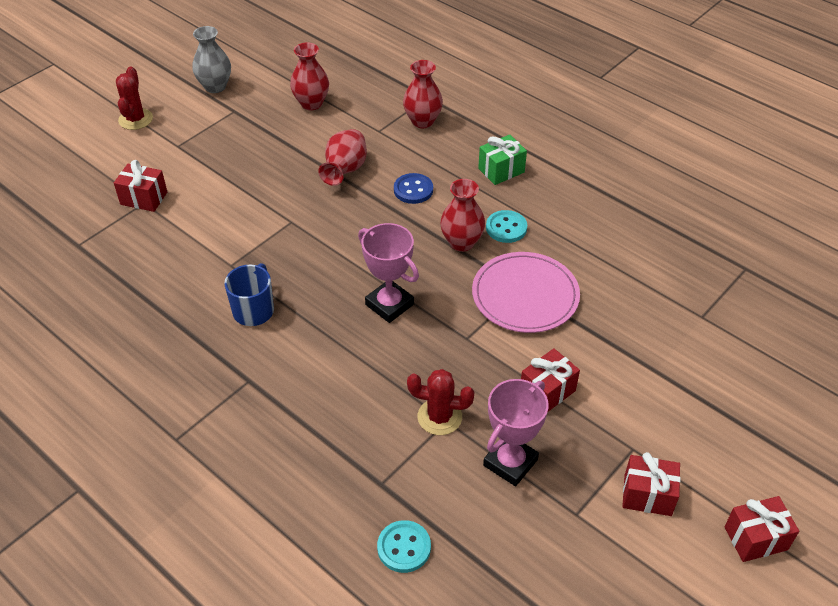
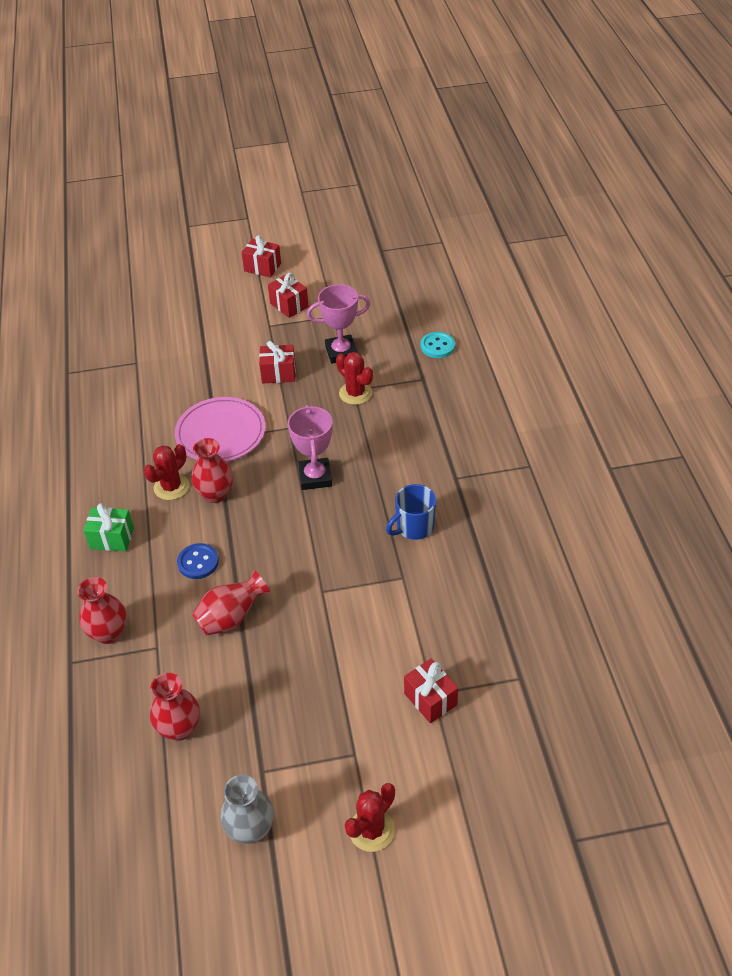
camera: 140 degrees left, 0 degrees up
(506, 228) = (171, 487): turquoise button -> red cactus

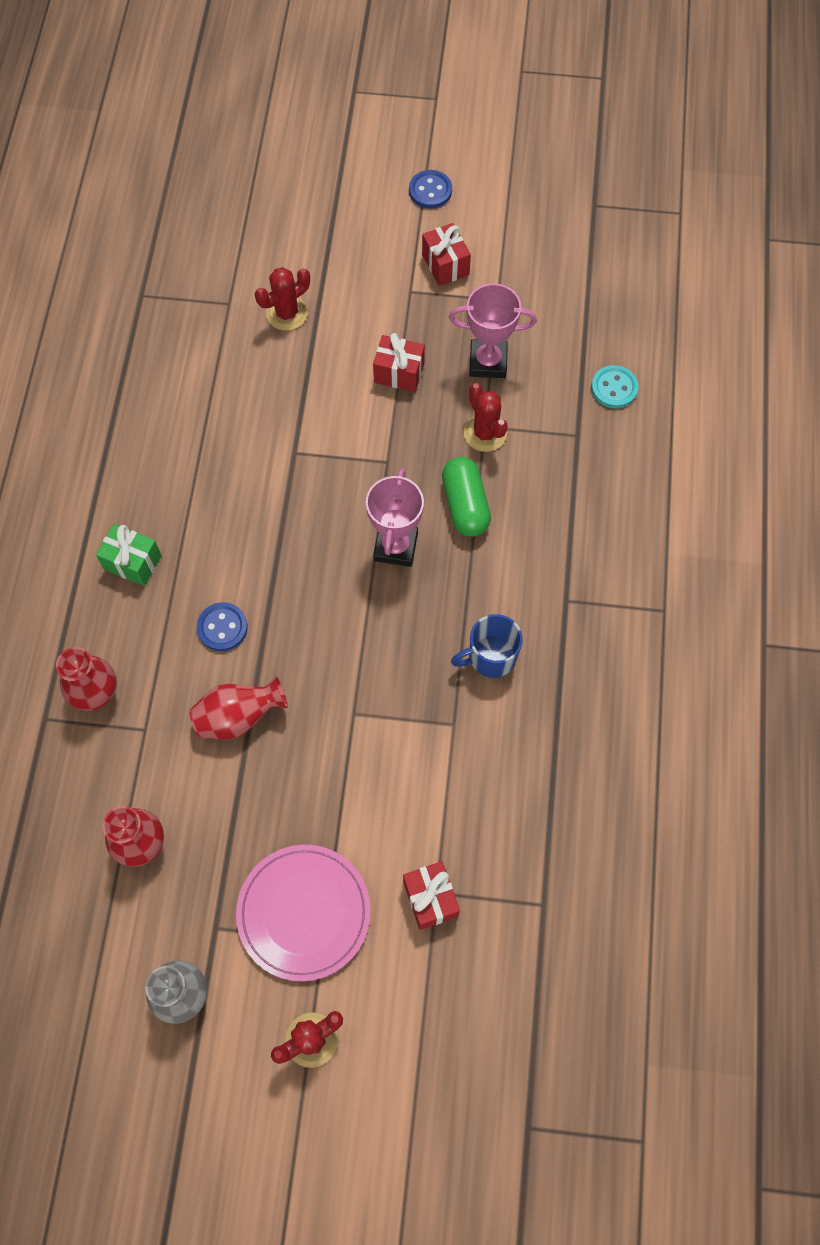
camera: 15 degrees right, 20 degrees up
(171, 487) = (221, 509): red cactus -> red cactus (287, 313)
(215, 494) = (270, 535): red vase -> none
(220, 433) = (301, 445): pink plate -> pink plate (304, 912)
(262, 267) = (430, 191): red gift -> blue button
(357, 439) = (465, 505): none -> green capsule

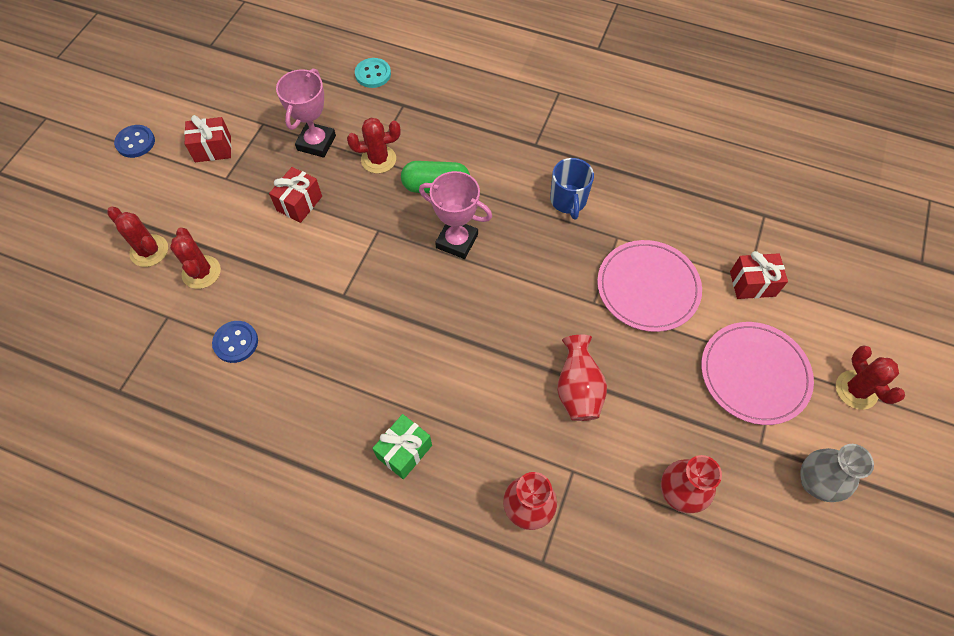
camera: 75 degrees left, 5 degrees down
(222, 627) = (492, 386): blue button -> blue button (236, 342)
(299, 258) = (149, 251): none -> red cactus
(390, 772) = (648, 287): none -> pink plate

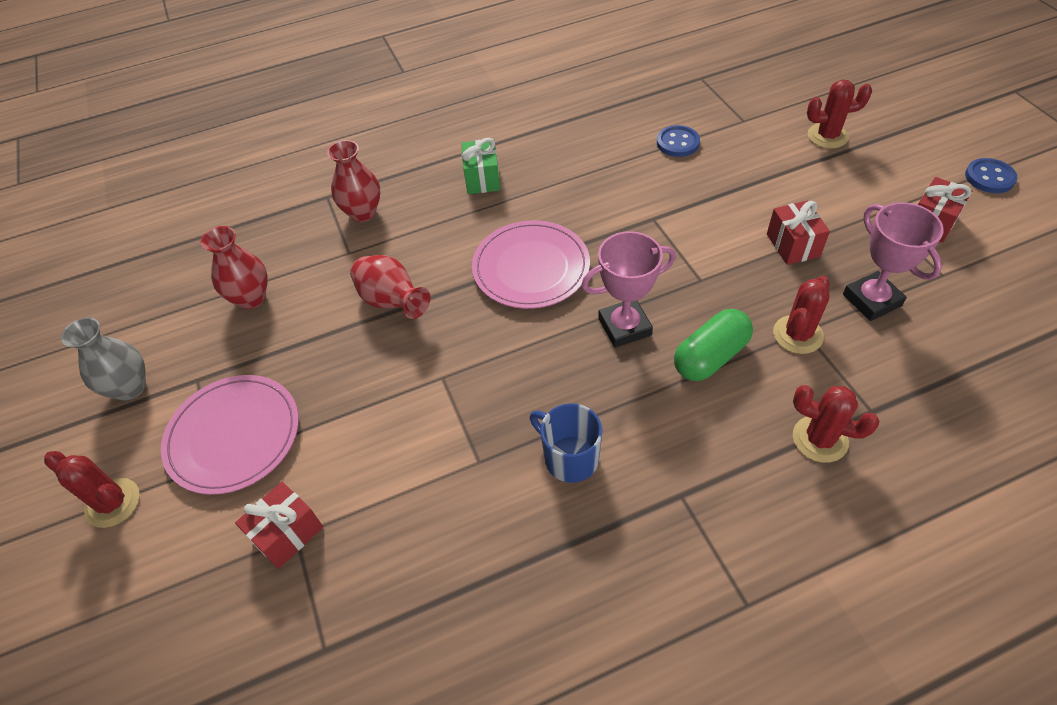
camera: 140 degrees right, 10 degrees down
(201, 272) = (771, 154): red cactus -> red cactus (820, 439)
(373, 74) = (959, 417): turquoise button -> none
(648, 287) = (401, 434): pink plate -> pink plate (531, 267)

